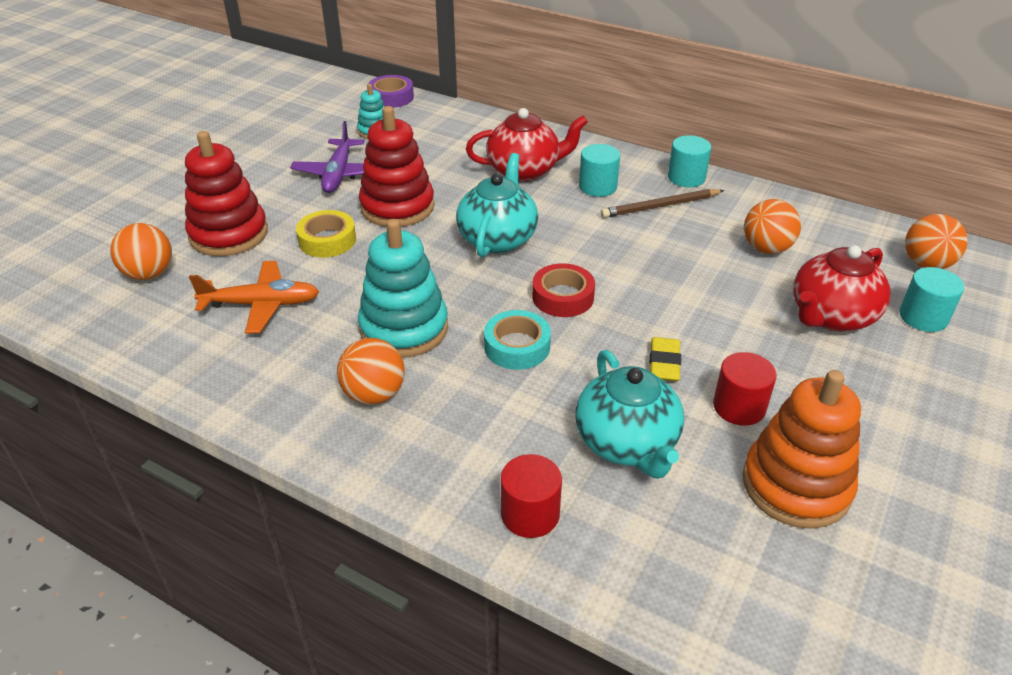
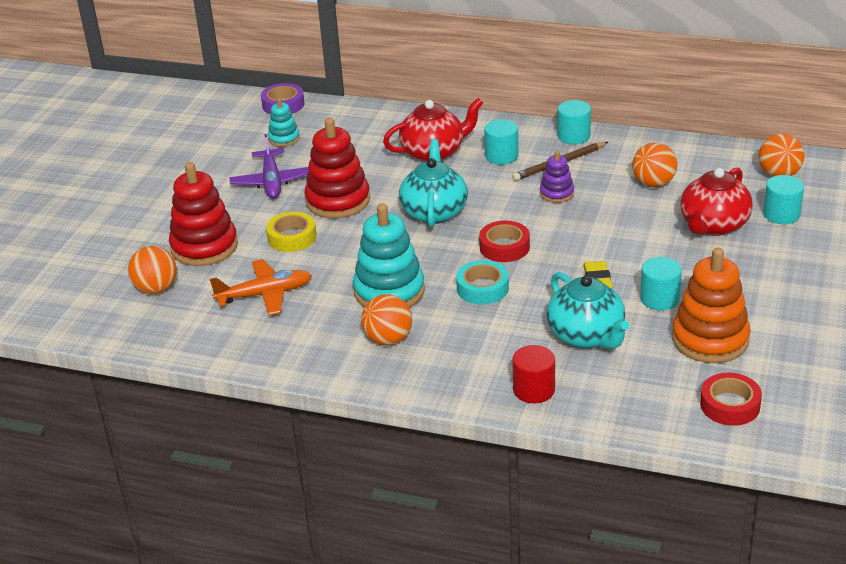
camera: 10 degrees left, 5 degrees down
(647, 241) = (557, 193): none -> purple stacking toy
(739, 407) = (659, 299): red cylinder -> turquoise cylinder
(805, 608) = (730, 405): none -> red tape

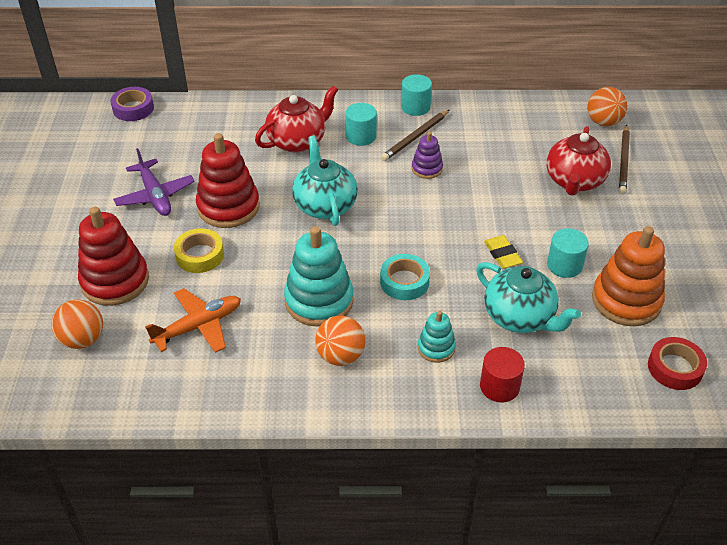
camera: 20 degrees left, 10 degrees up
(284, 139) = (148, 146): turquoise stacking toy -> turquoise stacking toy (436, 348)
(504, 247) = (405, 233): red tape -> none
(653, 183) = (505, 146): orange ball -> none
(781, 214) = (624, 161): turquoise cylinder -> brown pencil

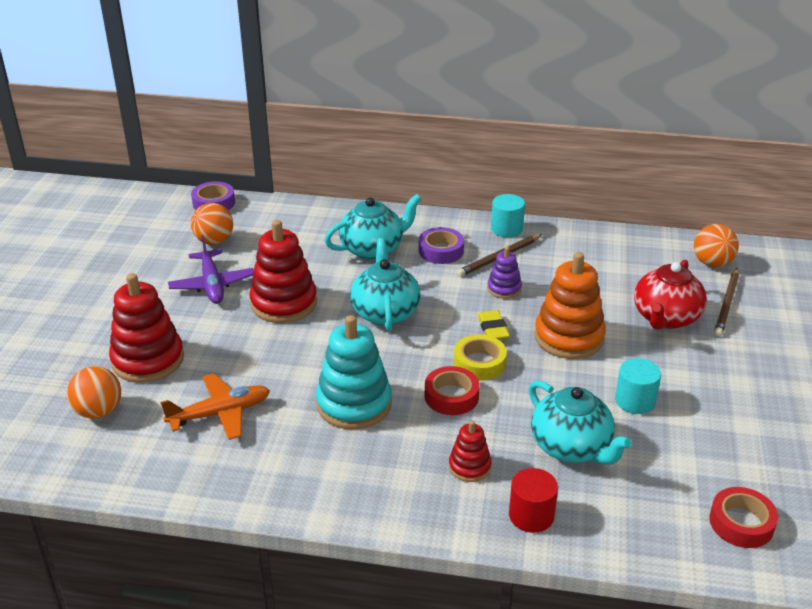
camera: 10 degrees right, 10 degrees down
(200, 255) = (241, 346): yellow tape -> yellow tape (479, 363)
(298, 141) = (373, 249): red teapot -> turquoise teapot
(340, 356) = (362, 461): orange ball -> orange ball (214, 241)
(361, 136) = (441, 251): turquoise cylinder -> purple tape
(404, 282) = (451, 396): turquoise tape -> red tape
(436, 348) = (469, 467): turquoise stacking toy -> red stacking toy
(502, 255) = (567, 382): yellow eraser -> yellow eraser (493, 329)
(626, 300) = (698, 445): orange stacking toy -> orange stacking toy (568, 337)

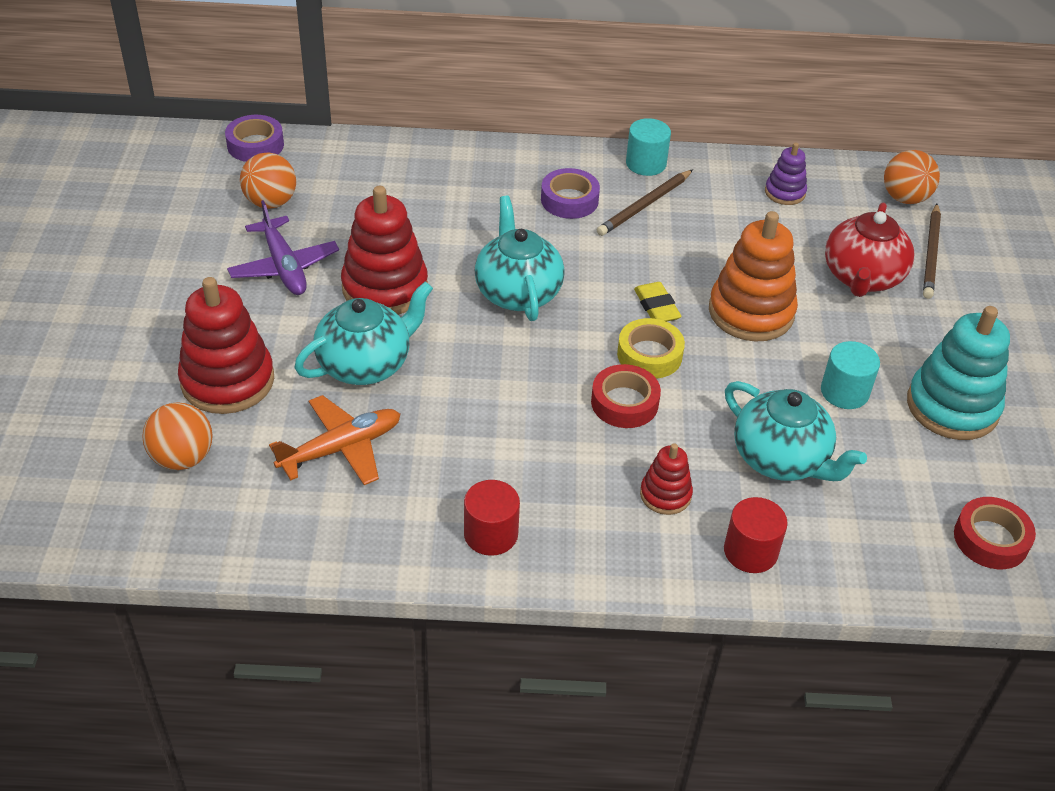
camera: 10 degrees left, 10 degrees up
(321, 485) = (491, 534): none -> red cylinder
(354, 404) = (507, 422): turquoise stacking toy -> turquoise stacking toy (952, 406)
(373, 249) = (482, 202): turquoise teapot -> turquoise teapot (366, 364)
(504, 289) = (659, 249): purple stacking toy -> purple stacking toy (785, 192)

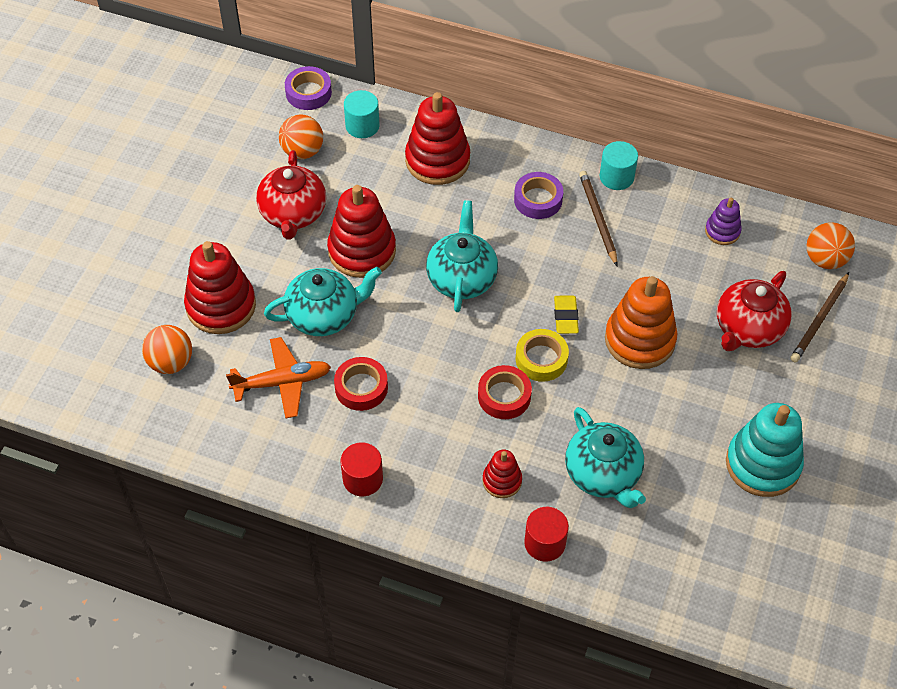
camera: 20 degrees right, 10 degrees up
(284, 267) = (293, 214): purple plane -> red teapot
(437, 183) = (437, 160): none -> red stacking toy
(644, 205) = (597, 218): brown pencil -> brown pencil turned 105 degrees clockwise
(844, 392) = (681, 429): turquoise cylinder -> turquoise cylinder (362, 126)
(990, 539) = (734, 583): red tape -> red tape (361, 387)

